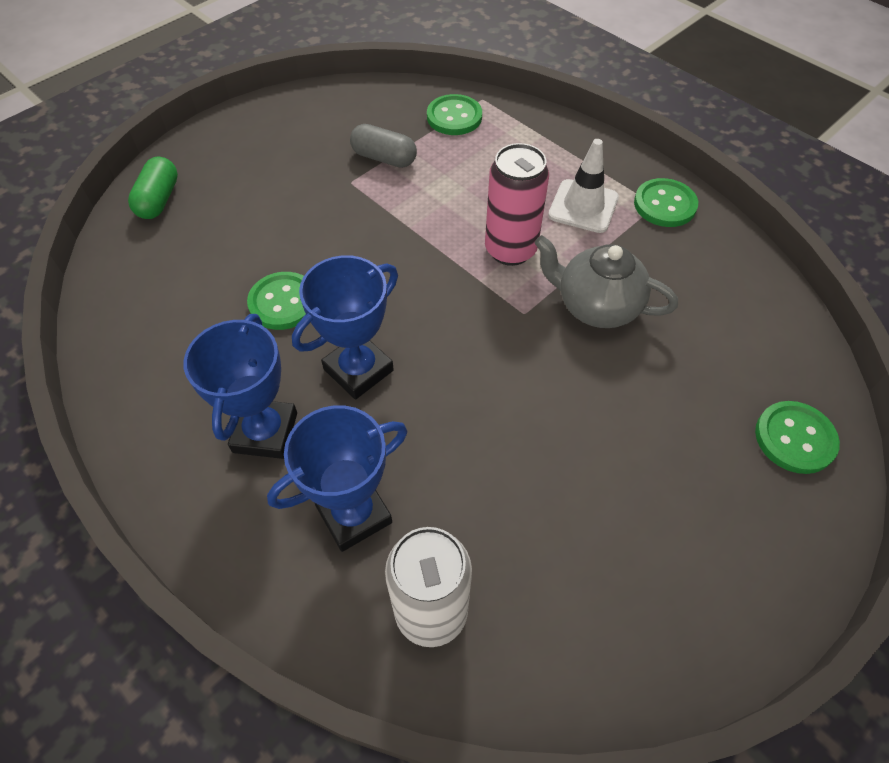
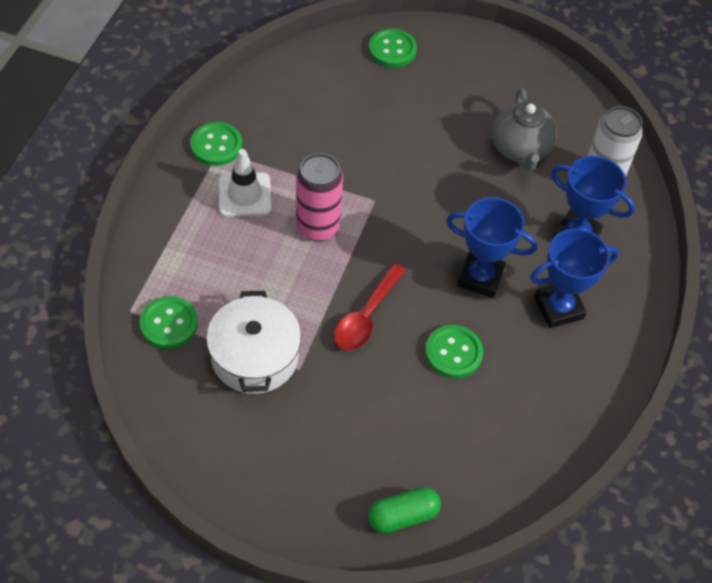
camera: 120 degrees left, 0 degrees up
(374, 249) = (366, 316): none -> red spoon
(384, 158) = (255, 356): grey capsule -> white pot
(596, 306) = (344, 162): grey teapot -> grey teapot (520, 149)

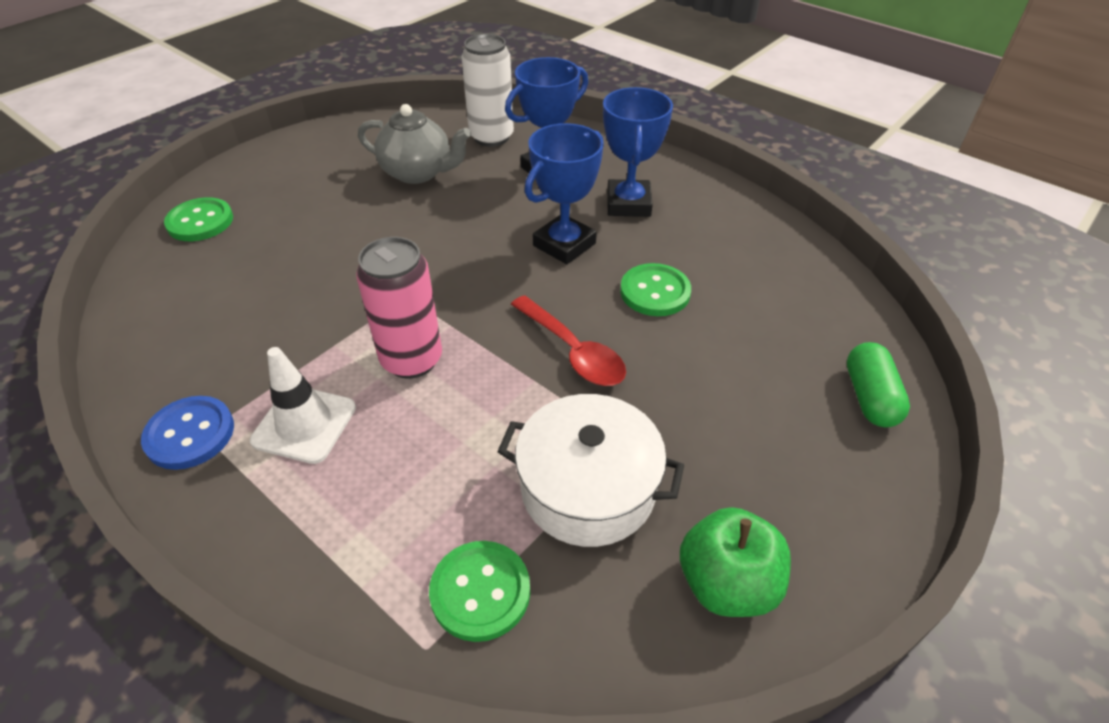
camera: 65 degrees left, 10 degrees down
(215, 445) = (726, 583): none -> green apple
(216, 145) = (190, 434): green button -> blue button

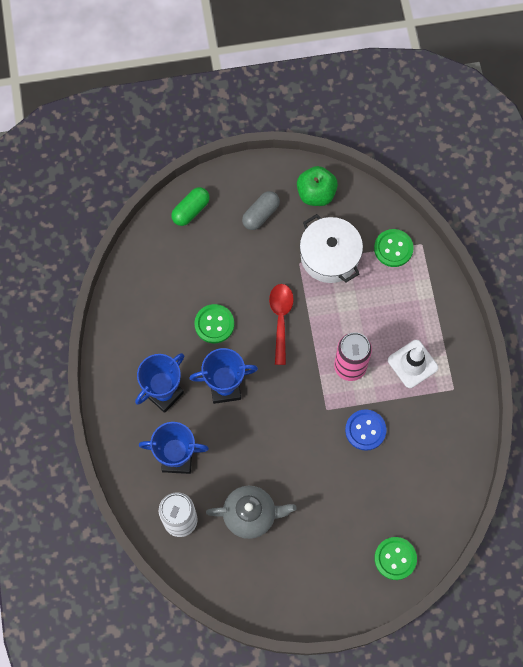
camera: 140 degrees left, 25 degrees up
(190, 434) = (459, 392): blue button -> blue button (365, 430)
(418, 173) = (250, 515): grey teapot -> grey teapot turned 120 degrees clockwise
(770, 470) = (261, 214): none -> grey capsule

